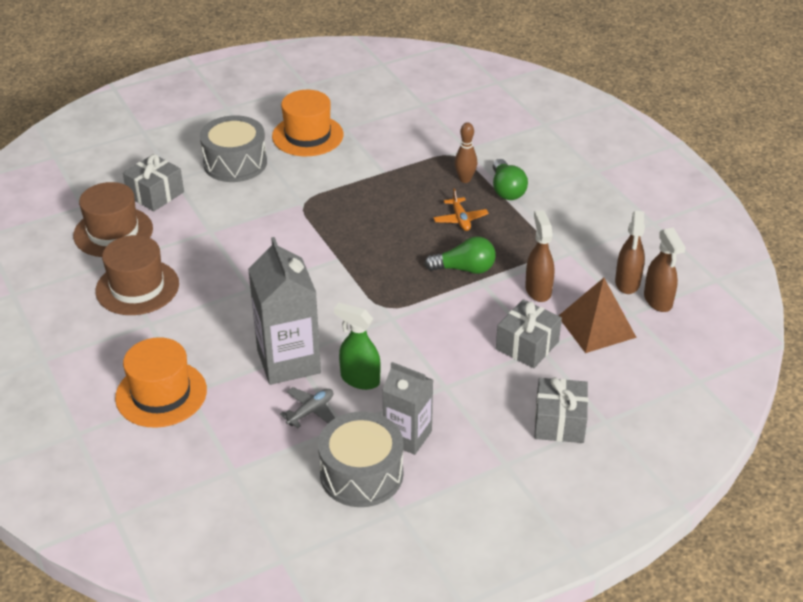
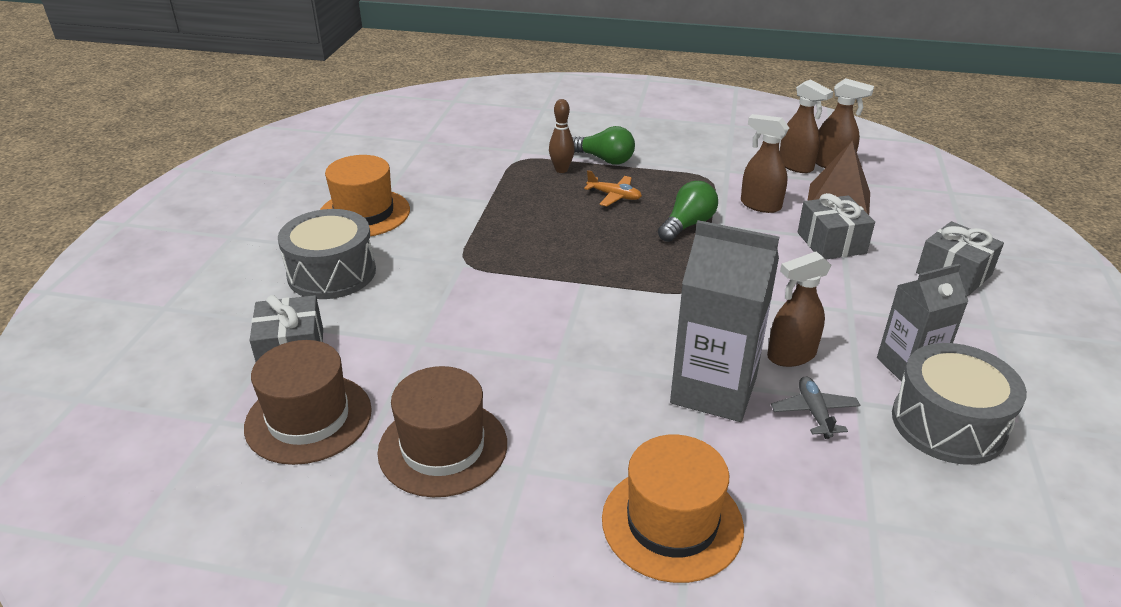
camera: 50 degrees left, 5 degrees down
(359, 379) = (791, 356): green spray bottle -> brown spray bottle

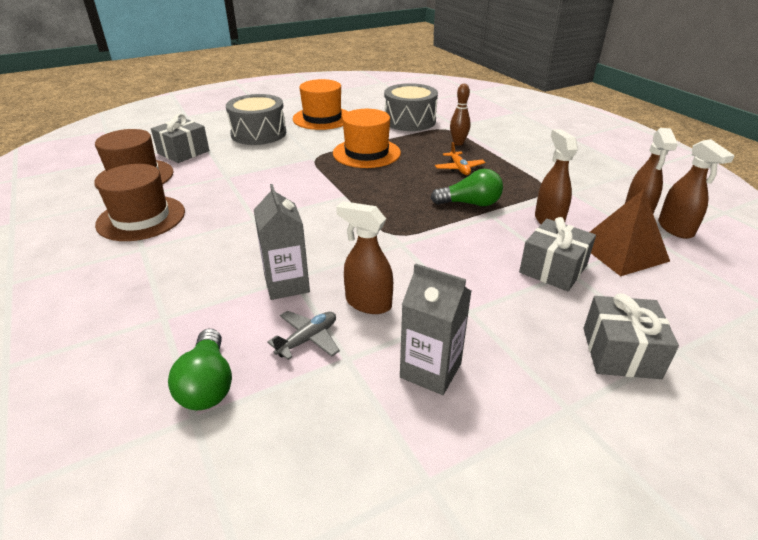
camera: 50 degrees right, 0 degrees up
(604, 159) = (496, 149): green light bulb -> green light bulb (208, 384)
(672, 522) = (130, 319): orange hat -> orange hat (366, 153)
(713, 390) = (287, 284): grey carton -> grey carton, size x0.65
(948, 424) = (372, 423): grey drum -> grey drum (410, 121)

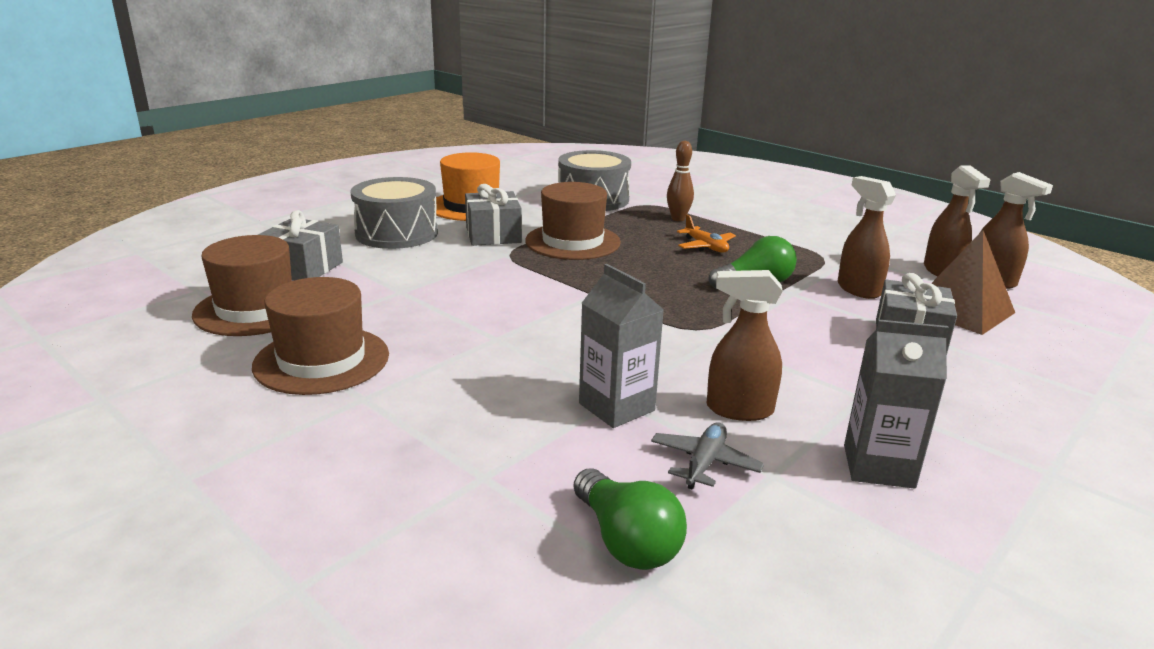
camera: 20 degrees left, 10 degrees down
(366, 153) = (572, 242): orange hat -> brown hat
(620, 352) = (1049, 408): grey gift -> grey gift (493, 235)

